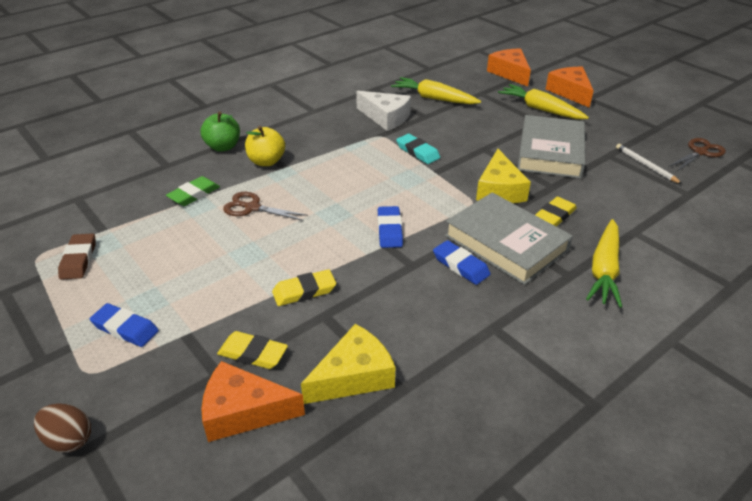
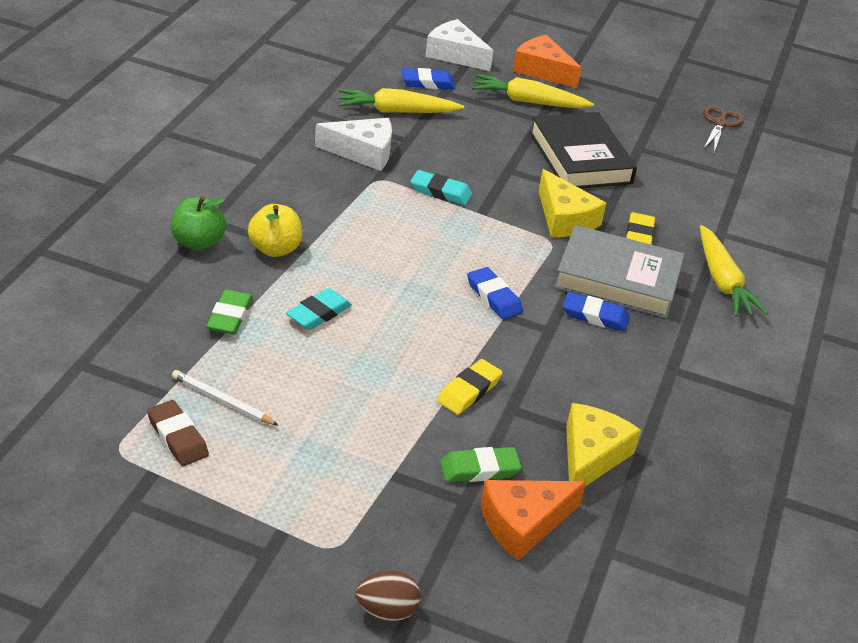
camera: 35 degrees left, 0 degrees up
(125, 328) = (322, 491): blue eraser -> blue eraser (427, 83)
(252, 207) = (318, 313): brown scissors -> turquoise eraser
(253, 353) = (479, 469): yellow eraser -> green eraser
(510, 73) = (455, 55): orange cheese -> white cheese
(550, 152) = (580, 158): grey book -> black book
(646, 165) = (681, 152): white pencil -> white pencil (222, 401)

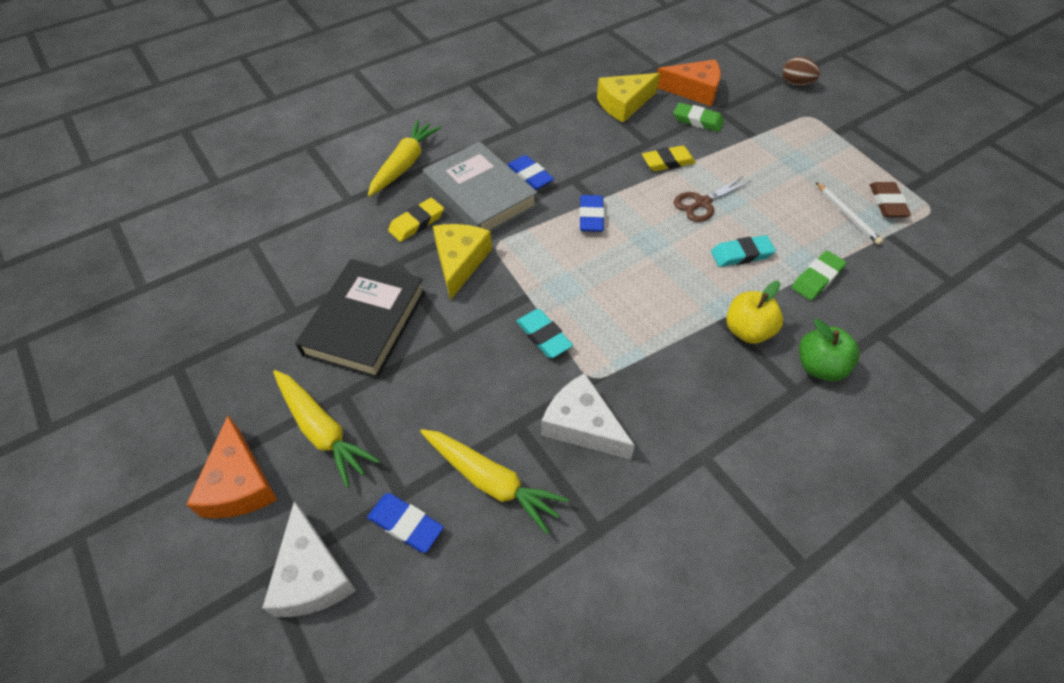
camera: 140 degrees left, 15 degrees up
(720, 124) = (170, 308): brown scissors -> brown scissors (702, 203)

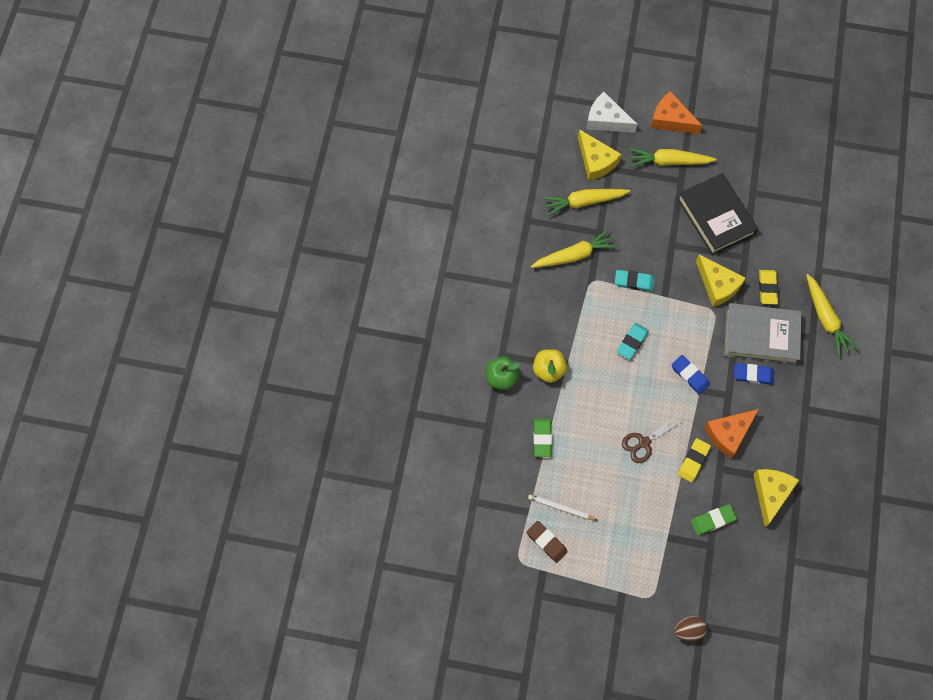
camera: 135 degrees right, 15 degrees up
(406, 524) = (596, 161): blue eraser -> yellow cheese
(582, 425) = (574, 255): white cheese -> yellow carrot
(694, 90) = (744, 553): orange cheese -> orange cheese (728, 434)
(702, 203) = (644, 442): brown scissors -> brown scissors turned 135 degrees counterclockwise
(741, 254) = (591, 420): turquoise eraser -> turquoise eraser (632, 342)

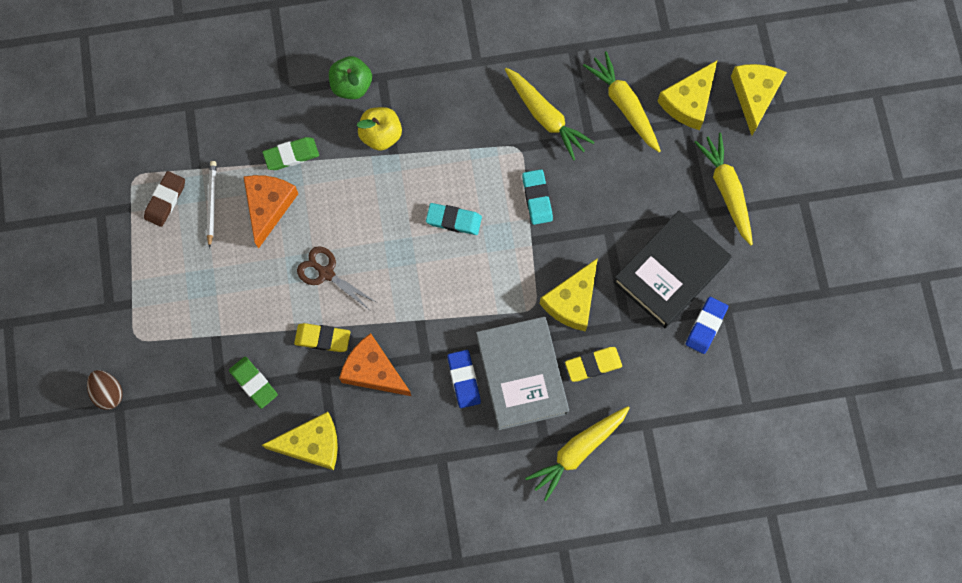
camera: 70 degrees right, 5 degrees up
(606, 120) = (754, 96): white cheese -> yellow cheese
(671, 119) = (790, 175): orange cheese -> orange cheese (268, 206)
(690, 375) = (434, 302): blue eraser -> blue eraser (706, 326)

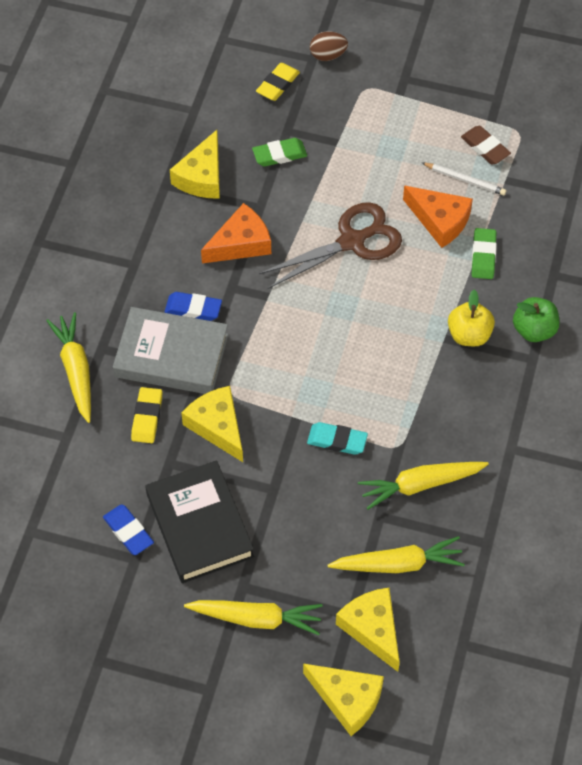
camera: 115 degrees right, 15 degrees down
(322, 338) = (292, 217): yellow eraser -> yellow eraser (278, 84)
(326, 273) = (352, 241): brown scissors -> brown scissors, size x1.69
(454, 220) = (351, 361): turquoise eraser -> none

